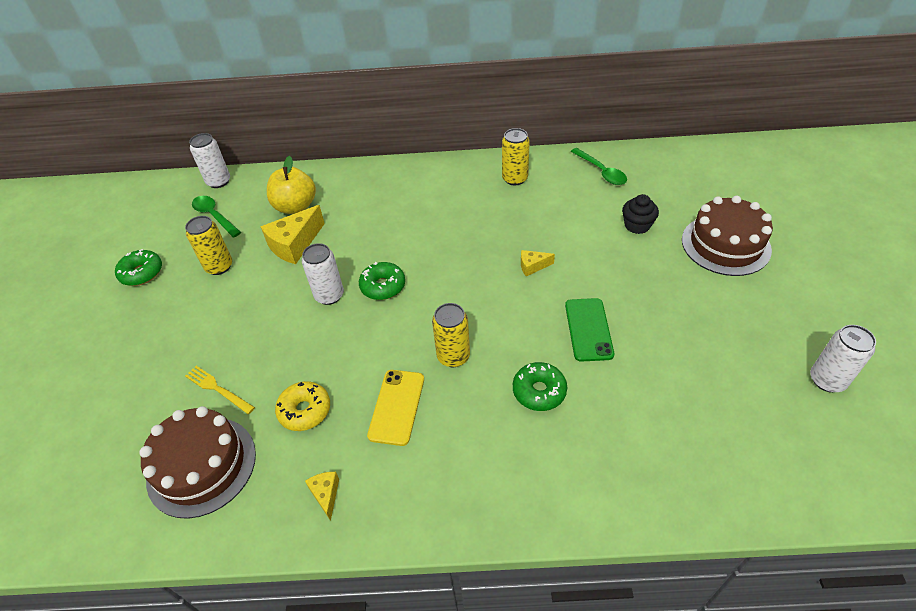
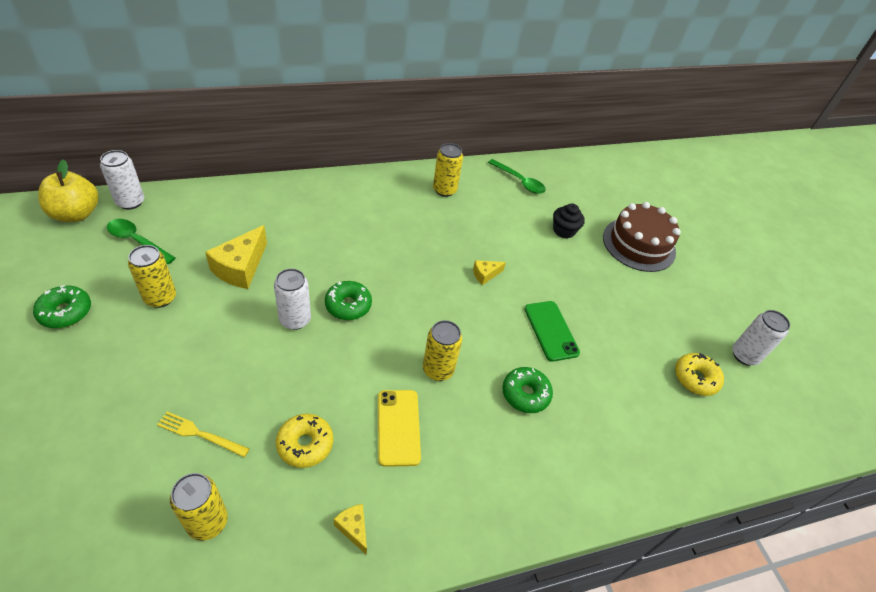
camera: 25 degrees left, 0 degrees up
(201, 466) = (207, 522): brown cake -> yellow can
(295, 207) = (229, 227): yellow apple -> yellow apple (76, 214)
(751, 399) = (695, 378): none -> yellow donut

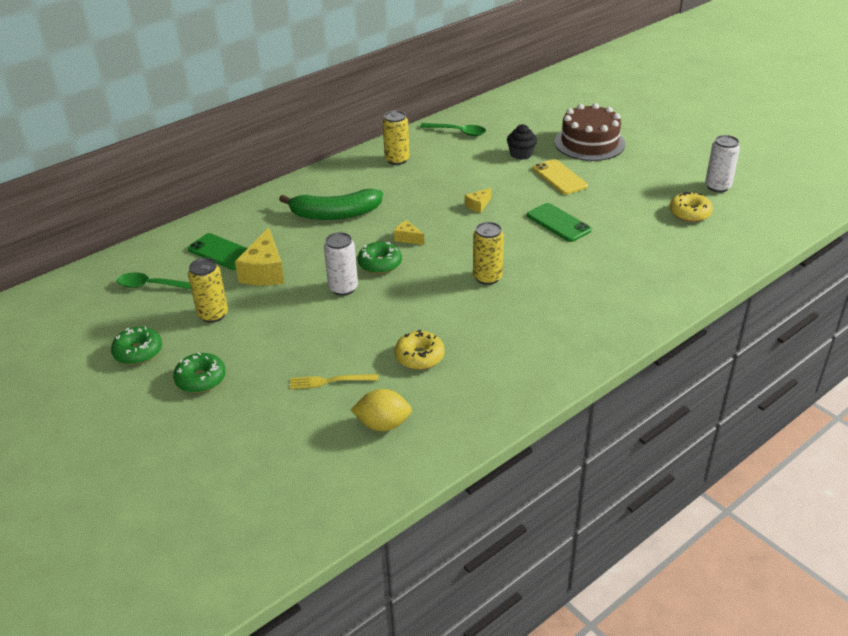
camera: 15 degrees left, 10 degrees down
(76, 214) = (75, 287): yellow apple -> none
(130, 202) = (118, 262): white can -> none
(207, 522) = (383, 424): yellow can -> yellow lemon
(221, 228) = (221, 252): none -> green phone
(348, 229) = (335, 214): none -> green banana
(353, 528) = (497, 387): yellow cheese -> yellow cheese (408, 238)
(398, 427) = (484, 321): yellow phone -> yellow phone (559, 177)
(525, 394) = (567, 268): green donut -> green donut (201, 379)

